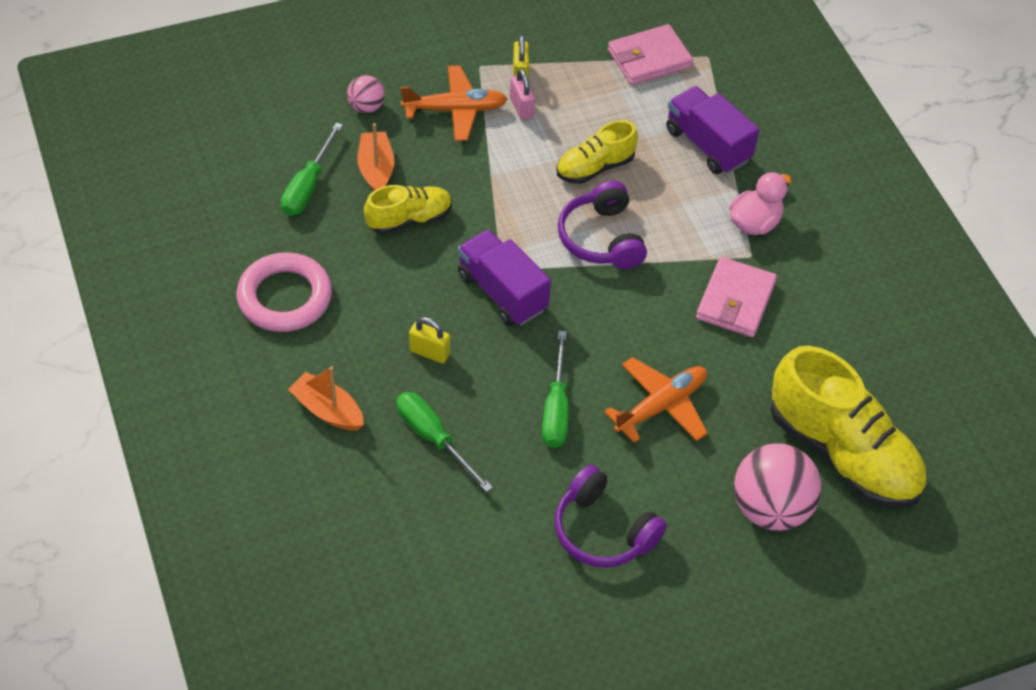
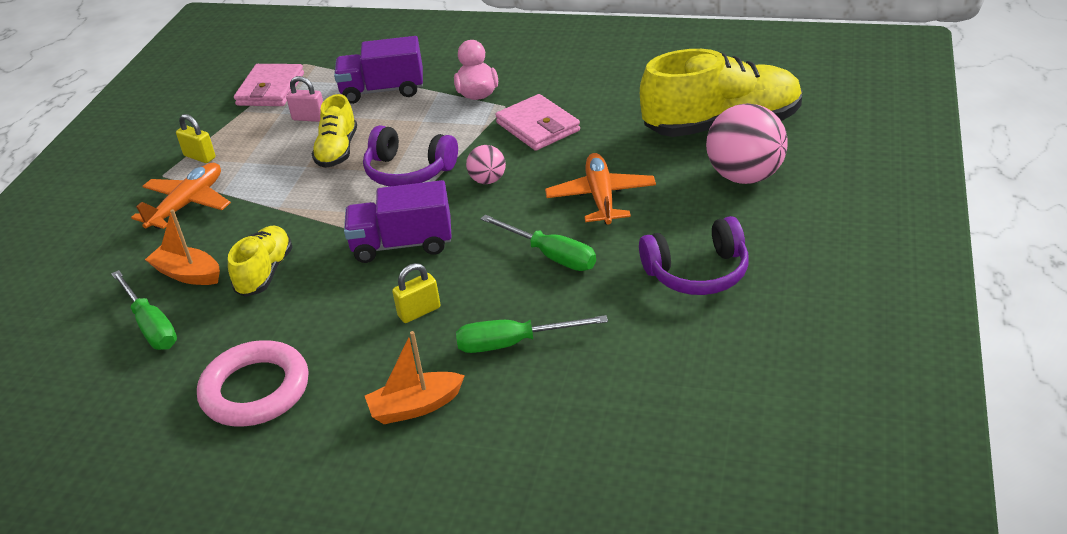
camera: 50 degrees left, 15 degrees down
(366, 107) = (115, 256): pink ball -> pink ball (488, 180)
(521, 108) = (233, 168): pink padlock -> pink padlock (309, 118)

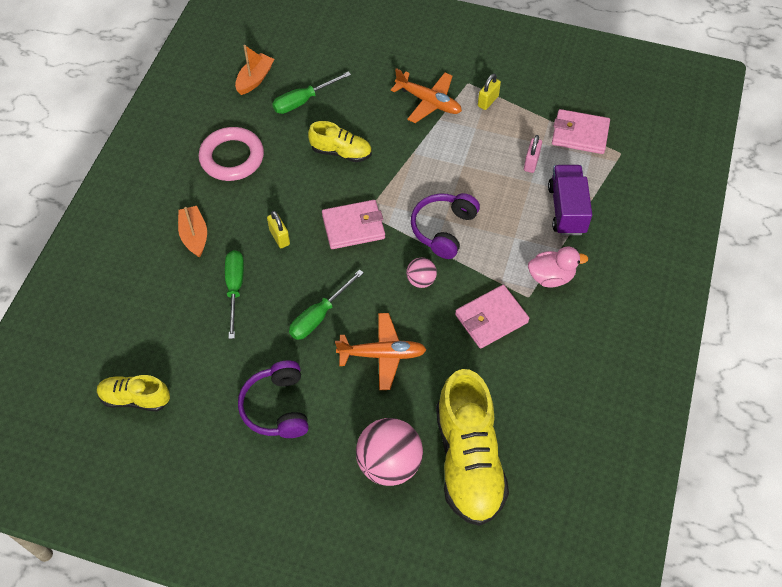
camera: 90 degrees right, 20 degrees up
(188, 274) = (350, 112): orange boat -> orange boat (255, 79)
(337, 151) = (480, 183): yellow shoe -> yellow shoe (135, 398)
(402, 244) = (353, 227): purple truck -> pink wallet

